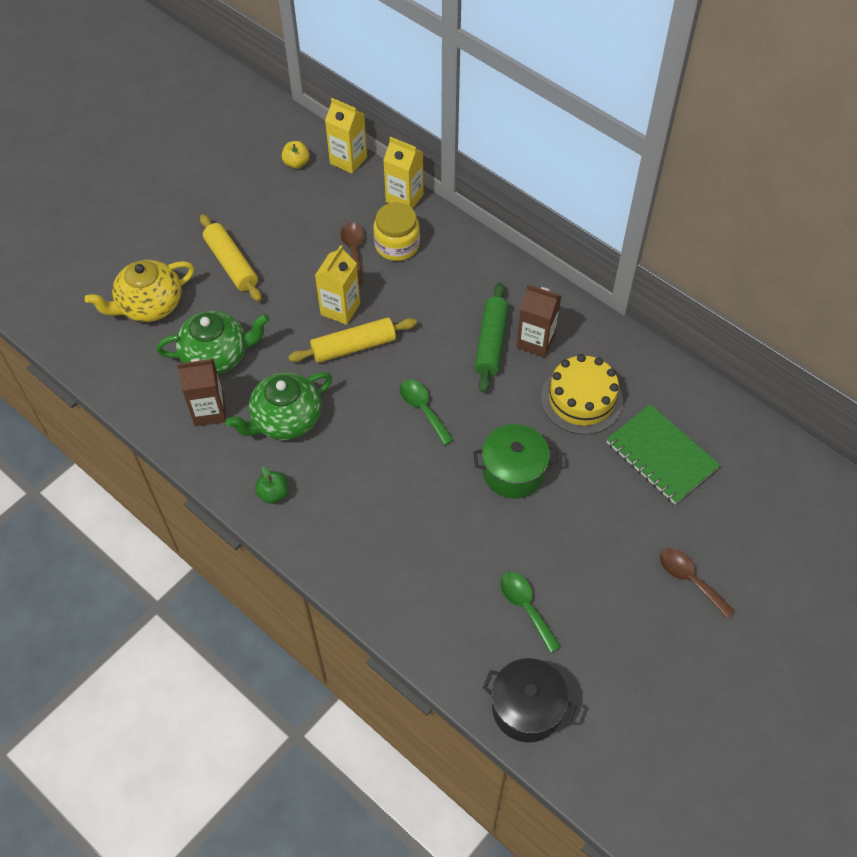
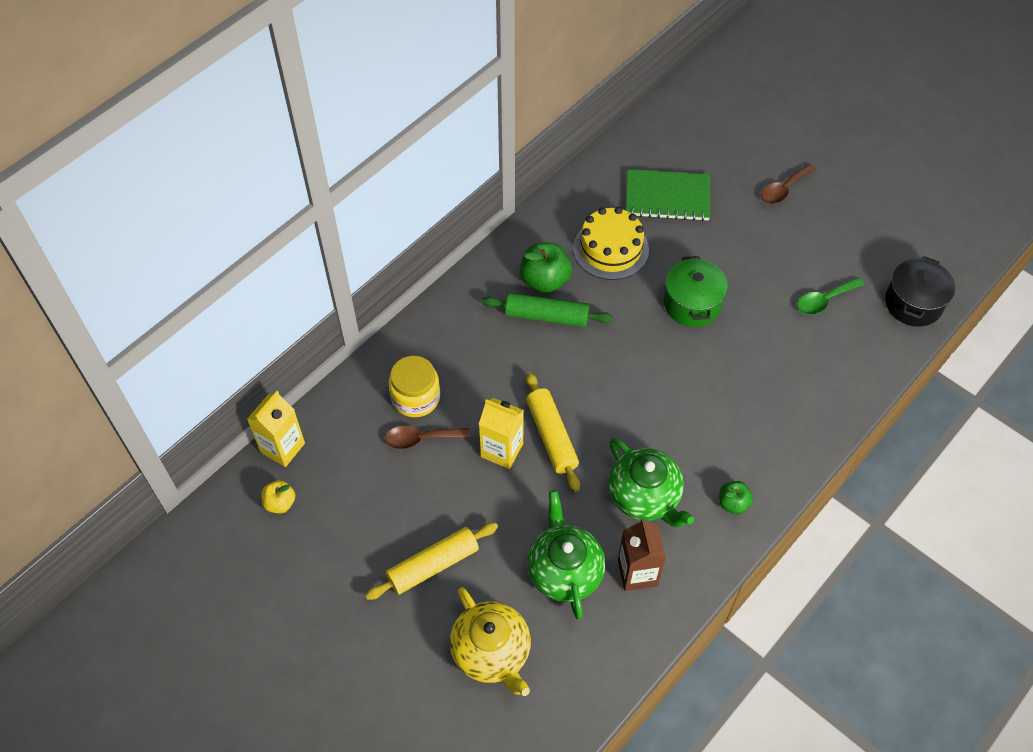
camera: 90 degrees left, 0 degrees up
(404, 198) = (348, 390): yellow carton -> none
(423, 409) = (626, 374): green spoon -> none
(535, 341) = (545, 280): brown carton -> green apple
(661, 455) = (667, 197): green notebook -> green notebook turned 45 degrees clockwise

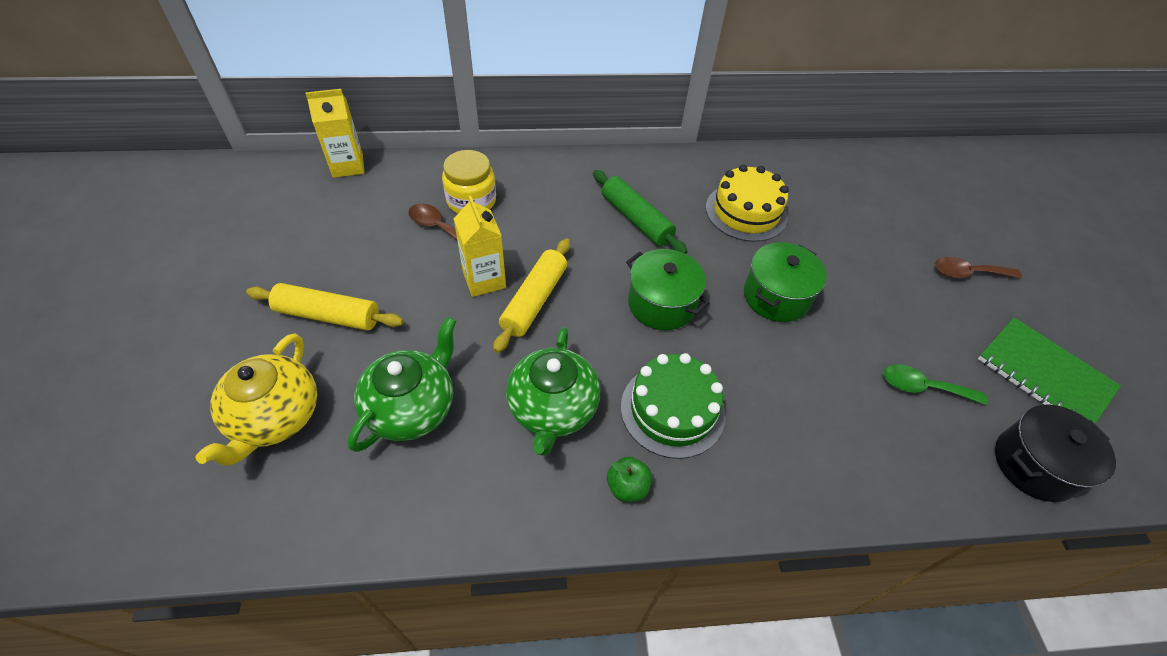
camera: 40 degrees right, 5 degrees down
(280, 503) = (298, 195): yellow apple -> none
(545, 280) = (664, 196): green apple -> none
(631, 369) = (661, 304): none -> green pot
(637, 573) = (467, 466): brown carton -> none
(667, 197) = (840, 210): green notebook -> green notebook (1044, 375)
(709, 436) = (672, 410): none -> green cake

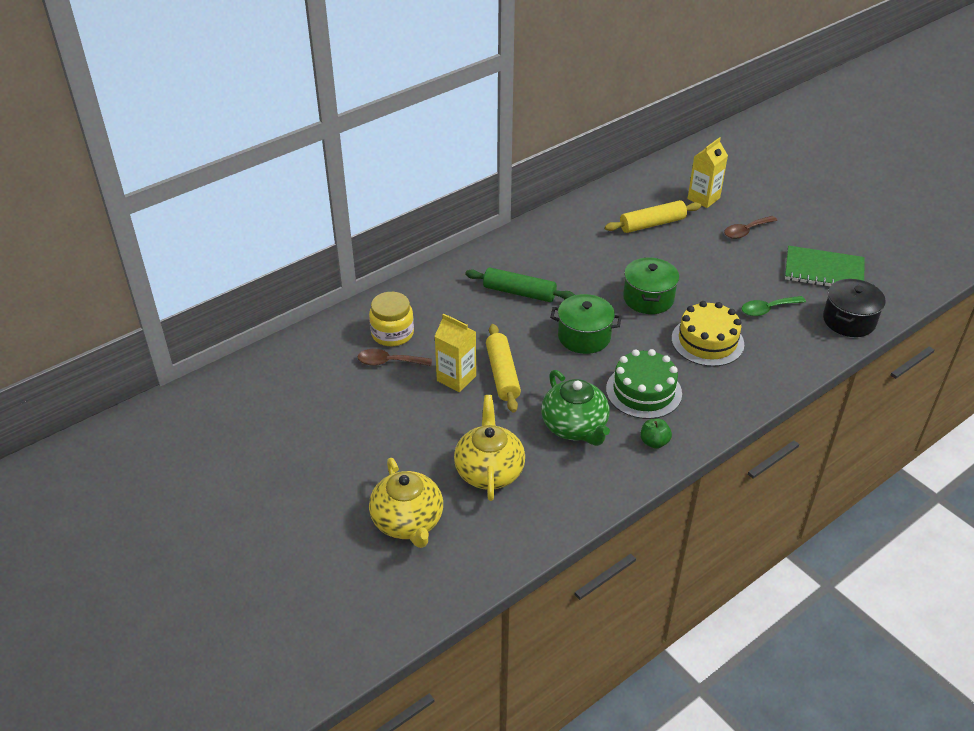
camera: 30 degrees left, 10 degrees down
(328, 315) = (374, 451): yellow rolling pin -> yellow rolling pin (652, 224)
(348, 166) = (270, 353): yellow carton -> yellow carton (703, 198)
(412, 407) = (489, 471): green teapot -> yellow teapot
(746, 212) = (586, 254): yellow cake -> yellow cake (707, 341)

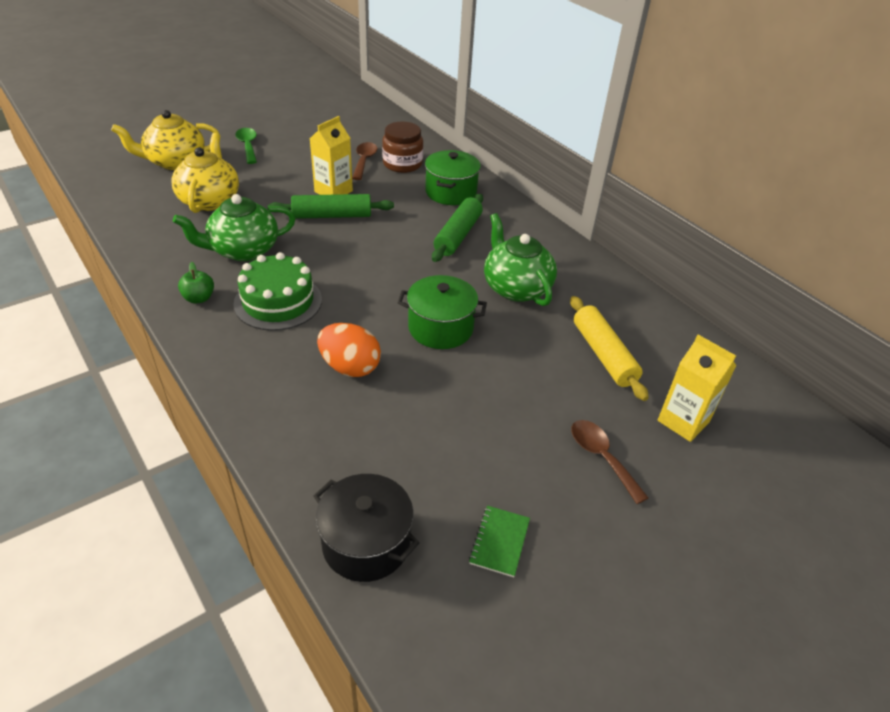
camera: 90 degrees right, 0 degrees up
(392, 333) = (402, 164): yellow jar -> brown jar
(489, 471) = (210, 200): yellow teapot -> yellow teapot turned 90 degrees counterclockwise
(502, 374) = (332, 216): yellow rolling pin -> green rolling pin
(584, 336) = (378, 270): green pot -> green pot (451, 192)
(587, 261) = (516, 288): none -> green teapot
(707, 341) = (350, 367): yellow cake -> orange egg
(767, 309) = (406, 442): green spoon -> green spoon (248, 146)
(823, 271) = (499, 542): green notebook -> green notebook, size x0.52

